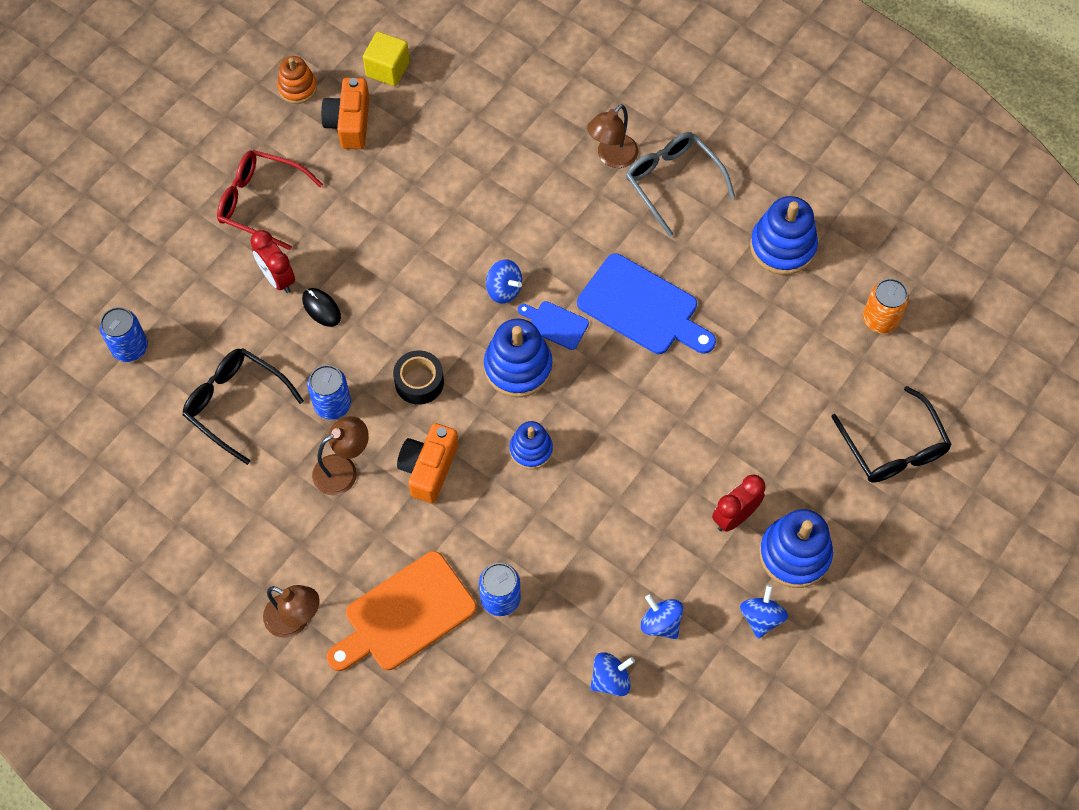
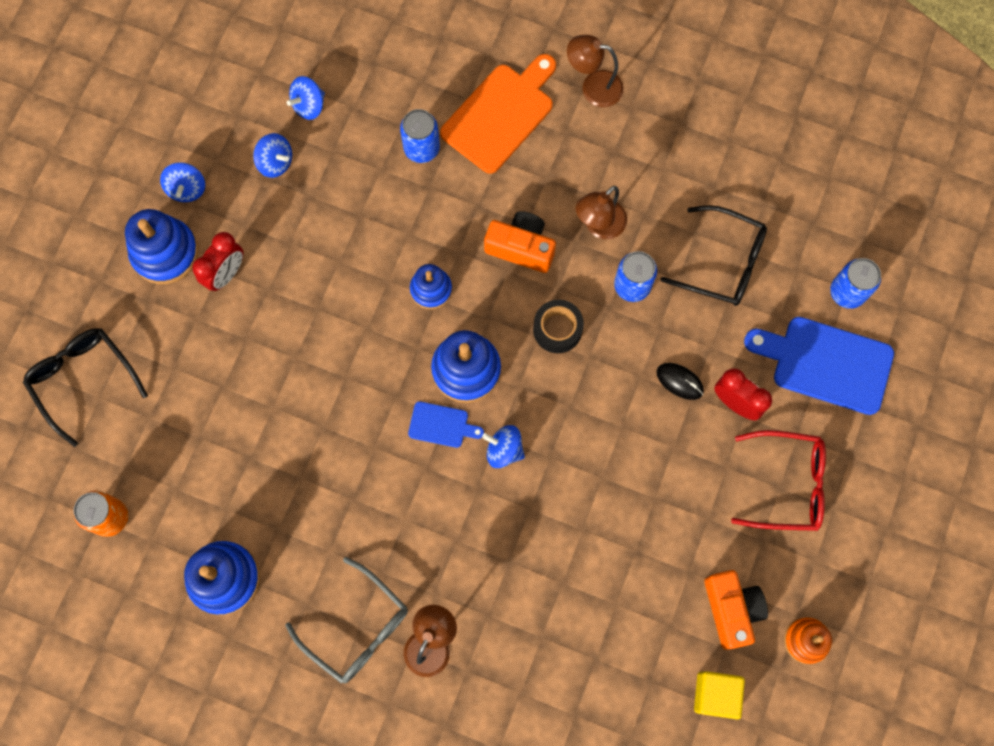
camera: 165 degrees right, 10 degrees up
(429, 468) = (521, 247): orange camera -> orange camera turned 75 degrees counterclockwise
(642, 307) = (358, 467): blue cutting board -> blue cutting board (826, 363)

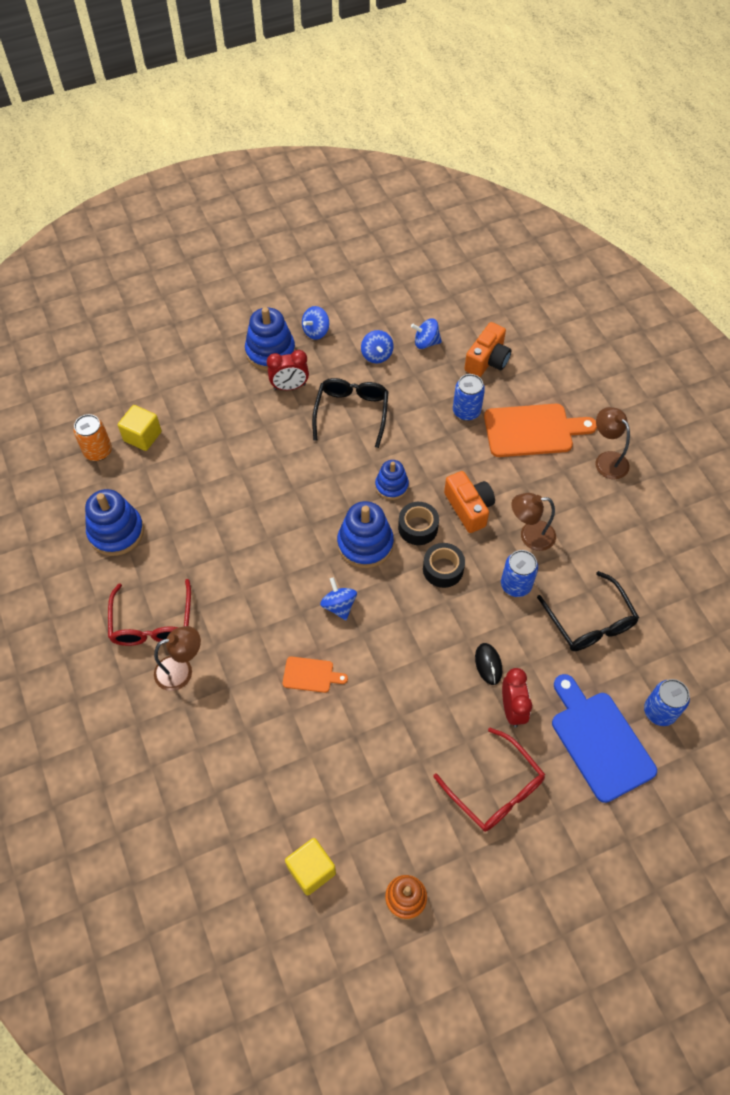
camera: 45 degrees right, 15 degrees down
(83, 380) = (162, 376): black glasses -> black glasses (351, 412)
(137, 460) = (142, 436): none -> yellow cube
(357, 628) = (152, 623): grey glasses -> red glasses
(441, 425) = (318, 560): blue cutting board -> none
(496, 309) = (418, 528): none -> black tape
(545, 536) = (311, 675): none -> orange cutting board
(731, 609) = (377, 829): orange camera -> orange camera (487, 360)

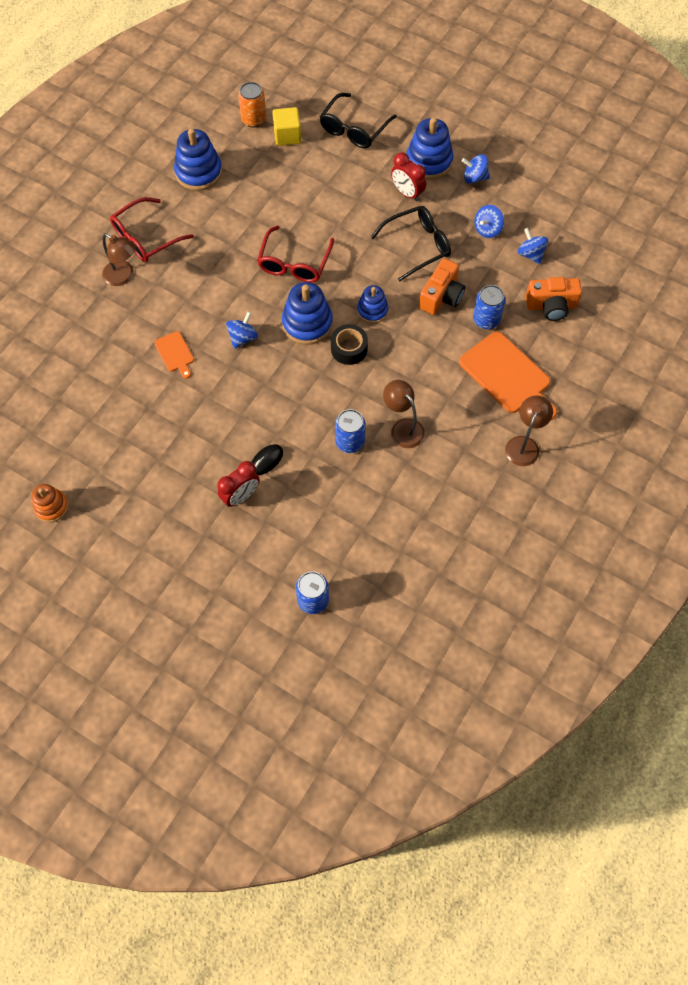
camera: 55 degrees right, 5 degrees up
(311, 870) = (34, 439): yellow cube -> none
(443, 569) = (325, 386): black tape -> none
(469, 508) = (395, 372): orange camera -> orange camera (441, 296)
(495, 789) = (168, 519): red glasses -> red glasses (294, 263)
(590, 622) = (356, 511): black glasses -> black glasses (354, 129)
(599, 741) = (256, 570): blue cutting board -> none

